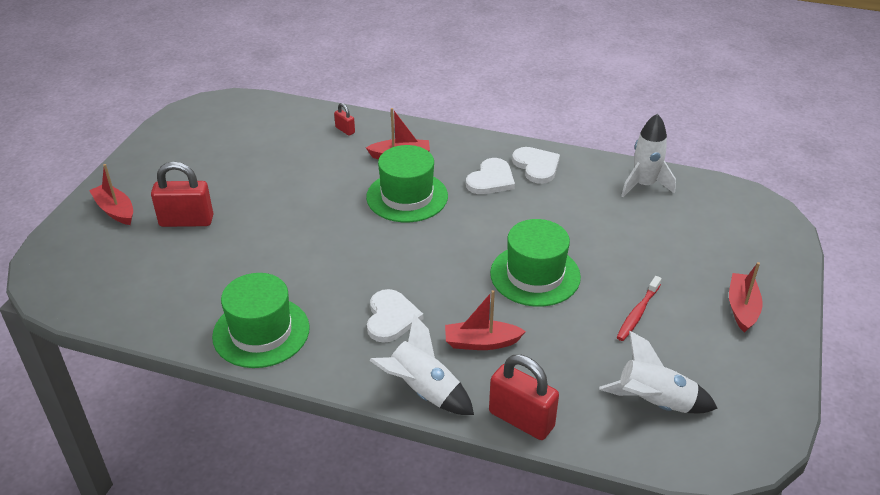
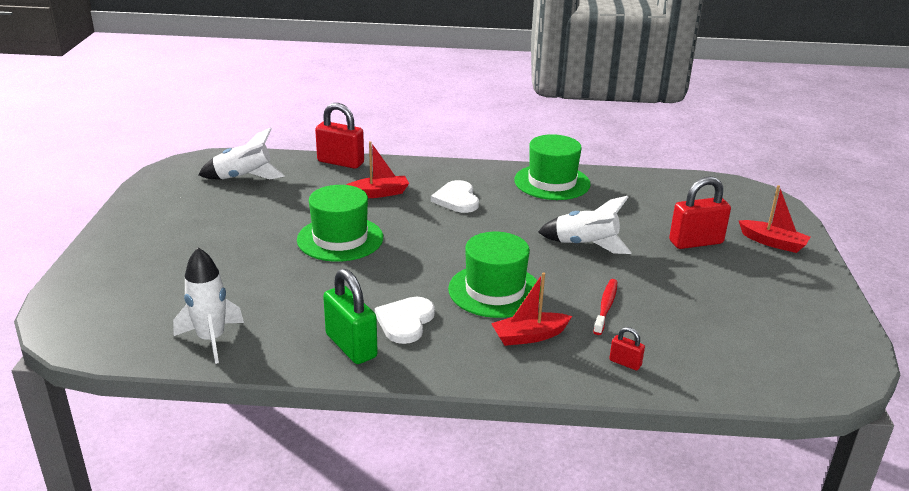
camera: 165 degrees right, 10 degrees down
(423, 391) = (413, 167): white rocket -> white rocket (585, 245)
(536, 166) = (351, 346): white heart -> green padlock
(638, 313) = (245, 223): red toothbrush -> red toothbrush (605, 306)
(742, 308) = (146, 236): red boat -> none

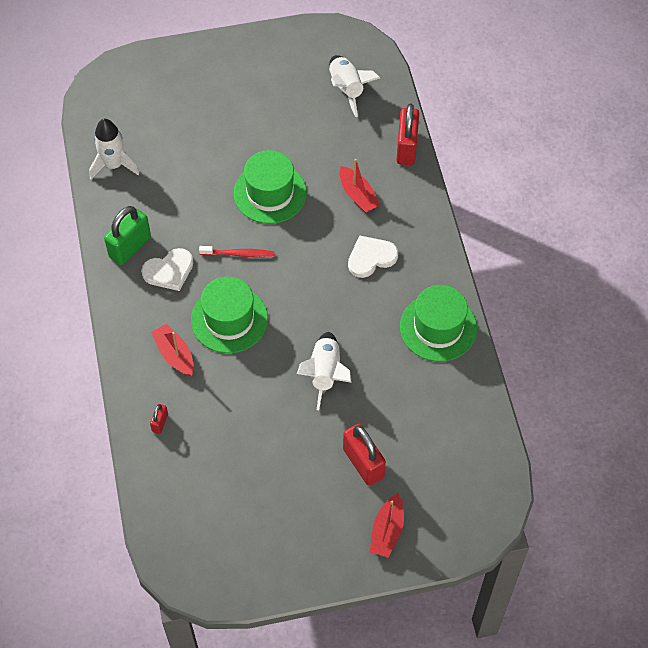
camera: 75 degrees right, 30 degrees up
(405, 321) = (169, 271): white heart -> white heart turned 150 degrees clockwise
(605, 306) = (231, 401): red toothbrush -> red toothbrush (239, 254)

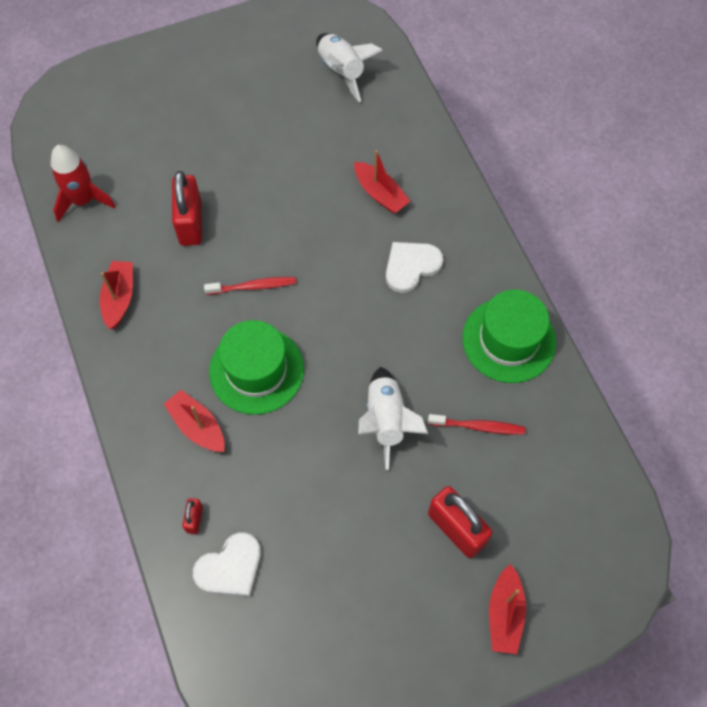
camera: 10 degrees left, 5 degrees up
(114, 165) = (83, 200): white rocket -> red rocket
(130, 247) = (119, 298): green padlock -> red boat
(169, 271) = (172, 321): white heart -> white heart (230, 567)
(270, 193) = (276, 206): green hat -> none
(398, 390) = (478, 426): none -> red toothbrush
(406, 148) = (424, 129): red padlock -> red padlock (190, 223)

